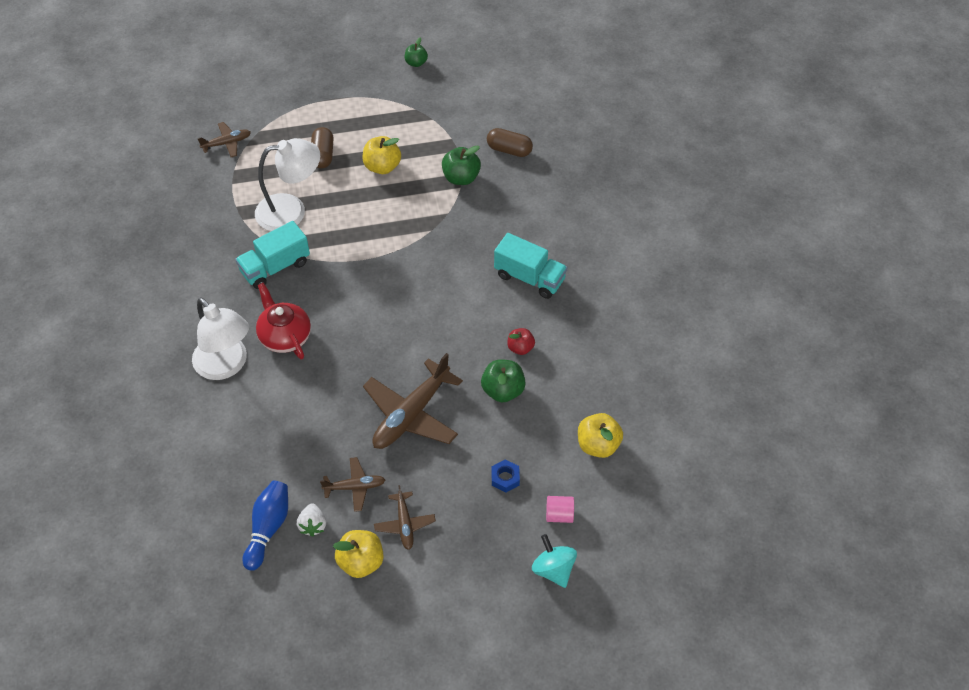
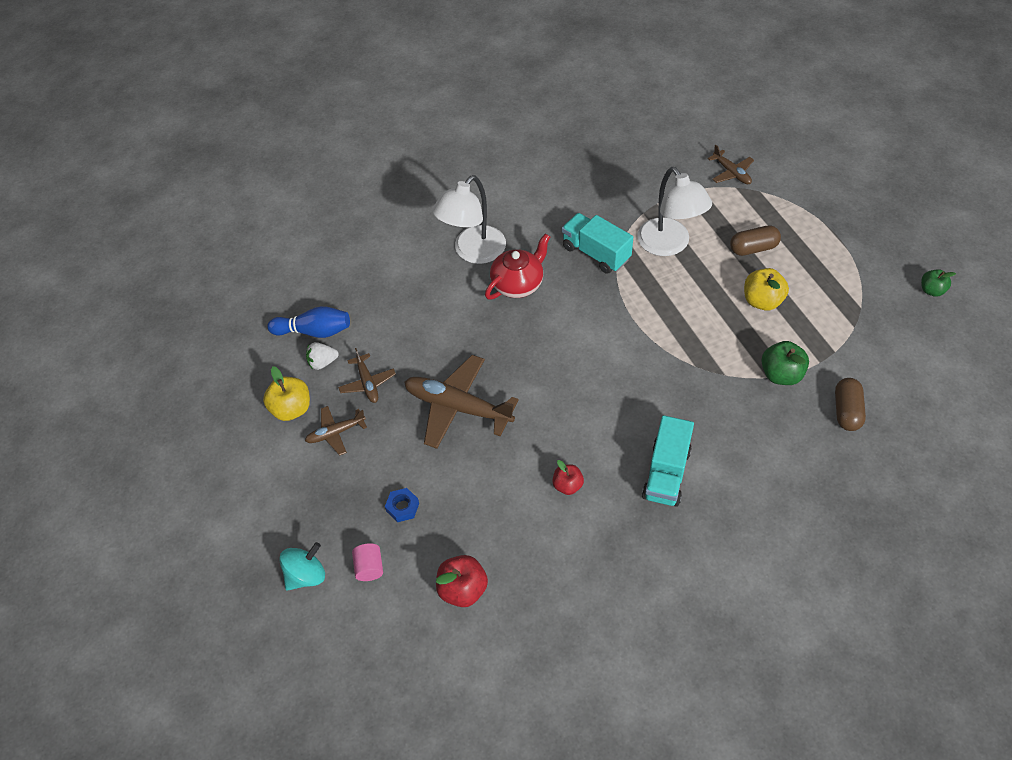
camera: 80 degrees right, 0 degrees up
(503, 390) = (508, 481): green apple -> none
(598, 445) = (463, 589): yellow apple -> red apple

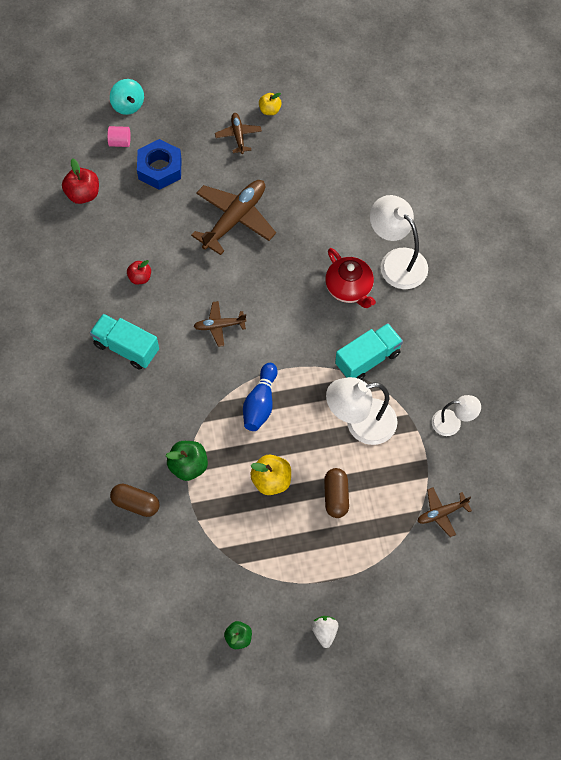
camera: 100 degrees right, 10 degrees up
(291, 409) = (270, 110): yellow apple -> yellow apple, size x0.64
(314, 331) = (341, 133): blue bowling pin -> blue bowling pin (260, 403)
(322, 362) = (308, 135): white strawberry -> white strawberry (324, 632)
(367, 383) = (278, 162): brown plane -> brown plane (219, 326)
(402, 507) = (160, 168): blue nut -> blue nut, size x1.94
(638, 180) = (452, 423): none -> white lamp

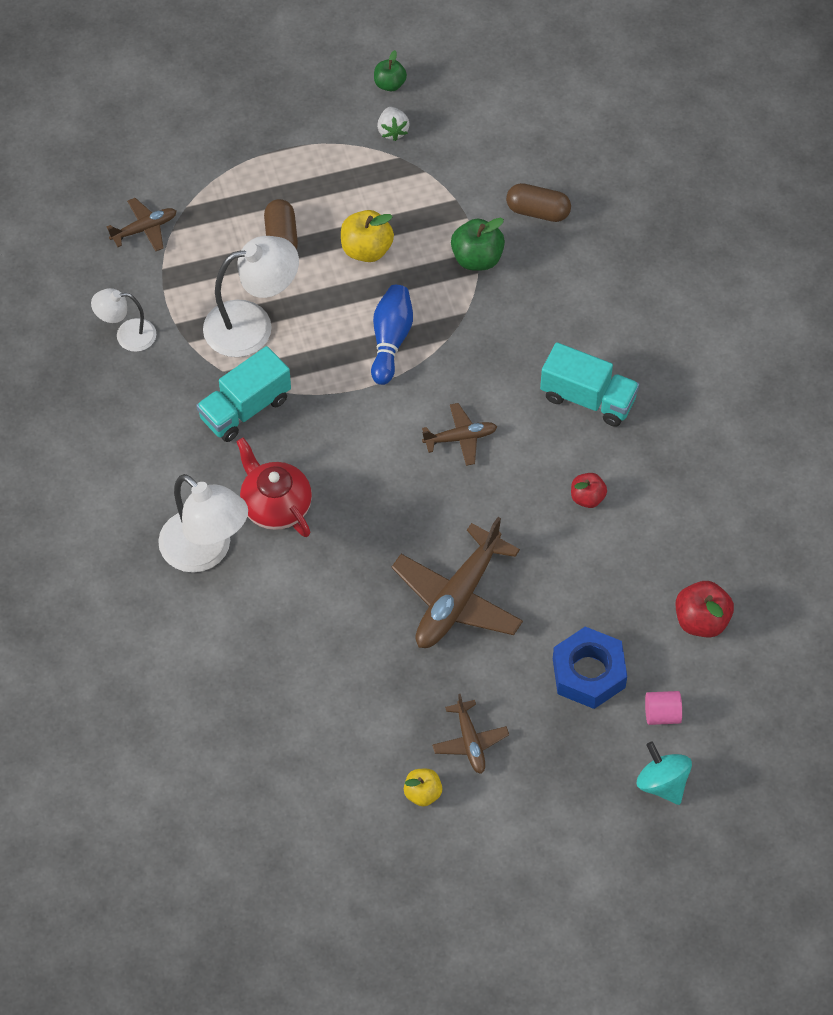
camera: 175 degrees right, 5 degrees down
(324, 632) = (287, 96): white strawberry -> white strawberry (392, 131)

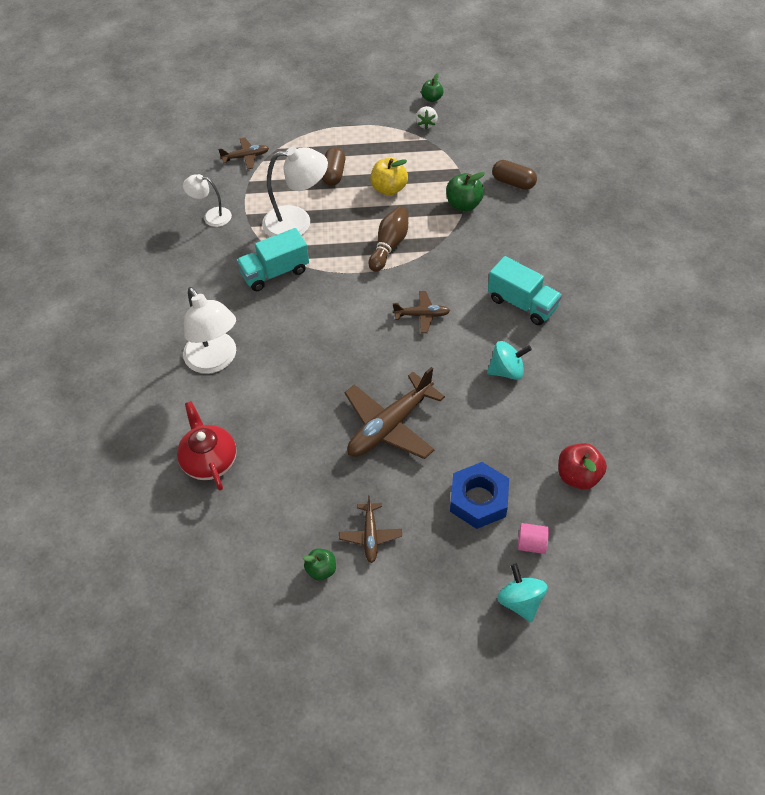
camera: 15 degrees right, 5 degrees down
(275, 505) = (275, 338): red teapot -> red teapot (209, 460)
(390, 340) = (389, 245): blue bowling pin -> brown bowling pin
(422, 793) = (321, 569): yellow apple -> green apple
(587, 498) = (506, 371): red apple -> turquoise spinning top

